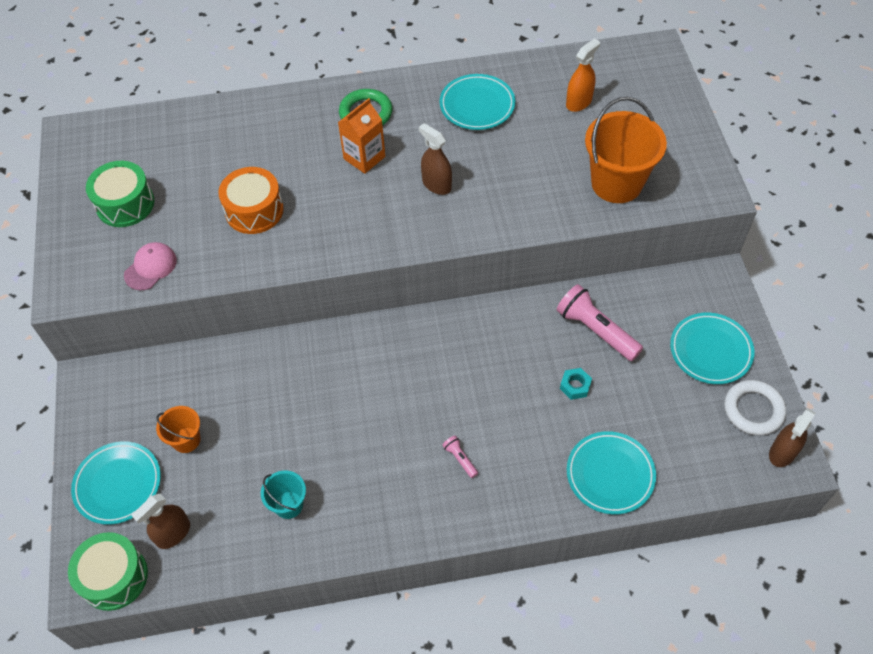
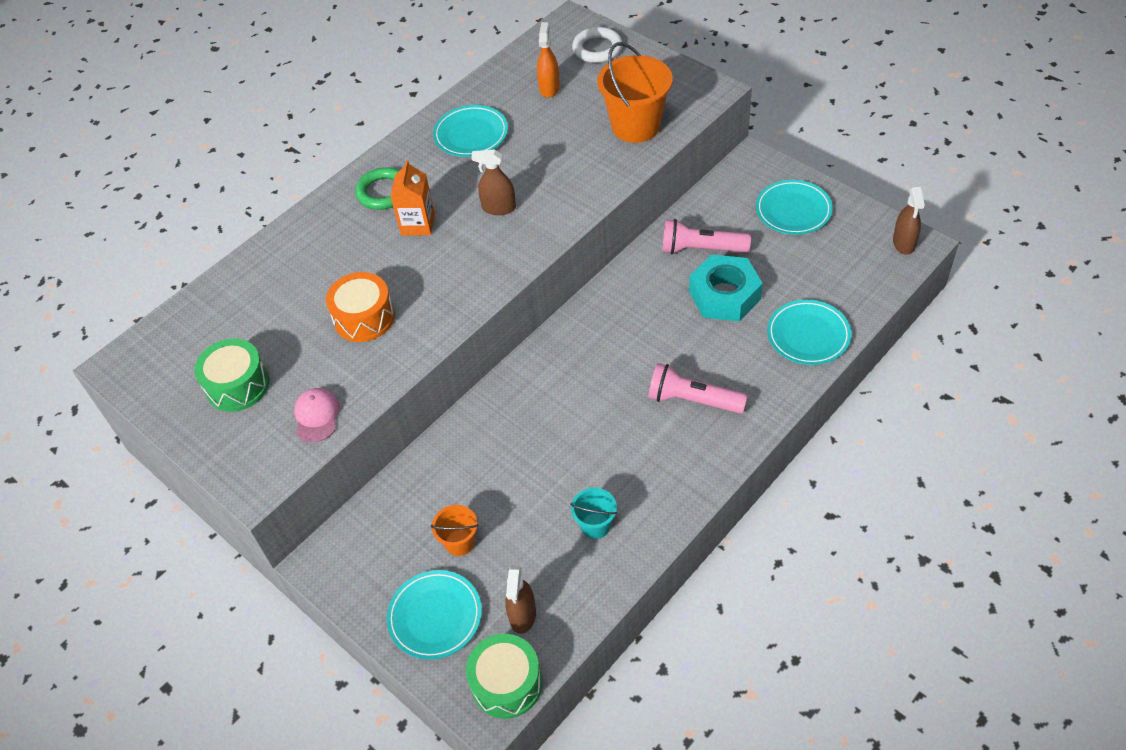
camera: 35 degrees left, 5 degrees down
(460, 459) = (693, 400): pink flashlight -> pink flashlight, size x2.19
(575, 386) = (724, 295): turquoise nut -> turquoise nut, size x2.36
(753, 410) = (859, 229): white ring -> white ring (597, 49)

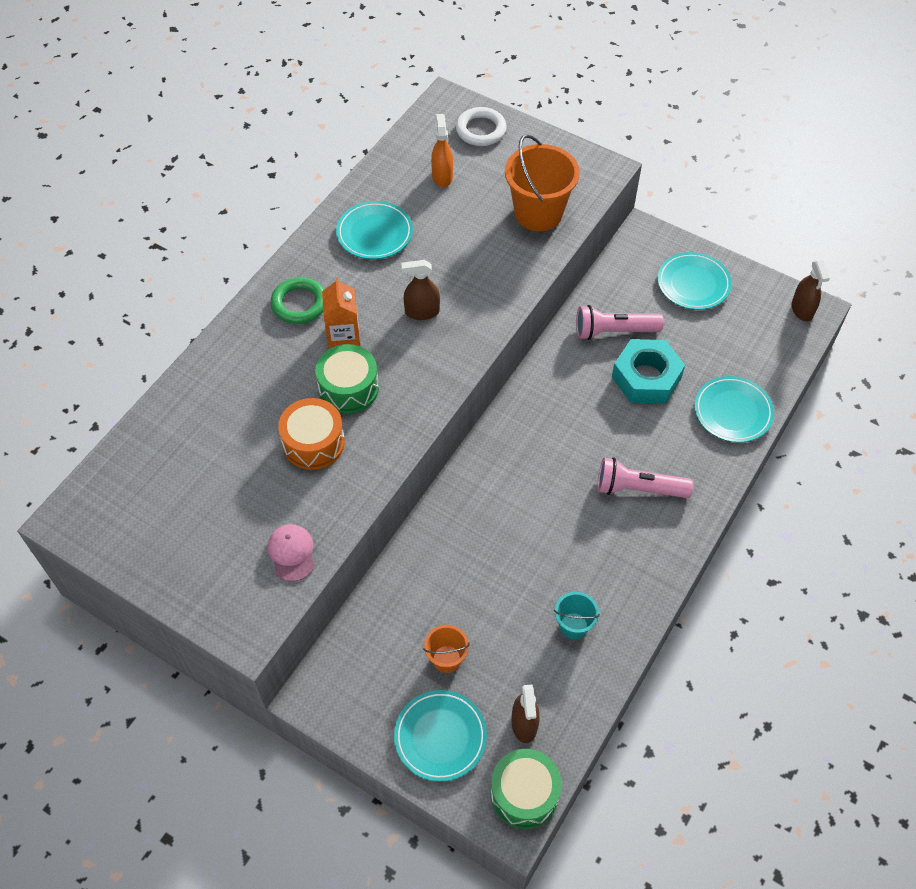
camera: 15 degrees left, 5 degrees up
(237, 385) = (200, 529): green drum -> green drum (348, 388)

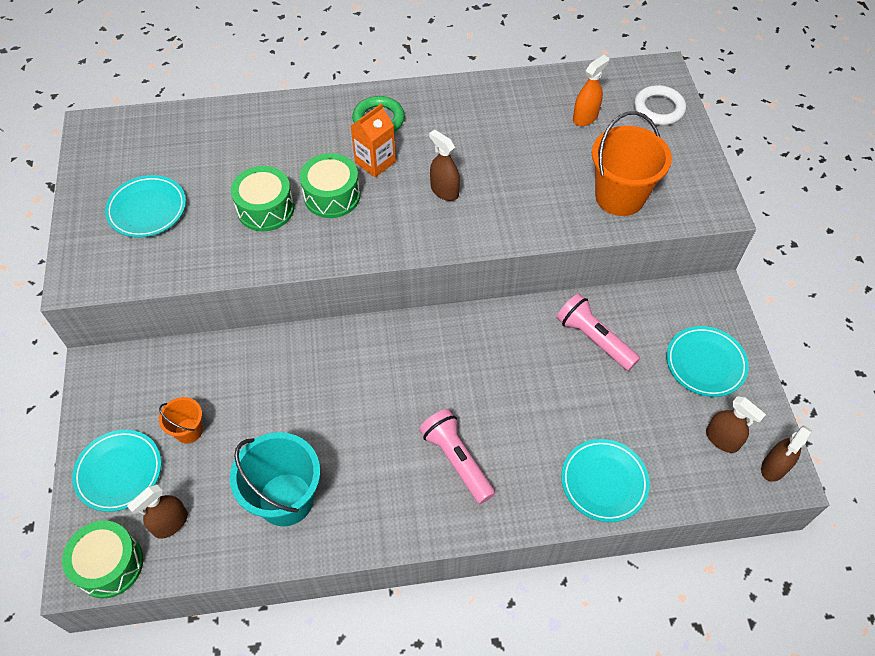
camera: 50 degrees right, 0 degrees up
(292, 553) = (161, 260): pink cap -> none
(313, 443) = (265, 209): orange drum -> green drum
(374, 233) = (486, 116): turquoise plate -> turquoise plate (147, 209)
(573, 626) = (286, 499): turquoise bucket -> turquoise bucket, size x1.94
(646, 377) = (572, 393): turquoise nut -> none
(758, 321) = (722, 439): none -> brown spray bottle

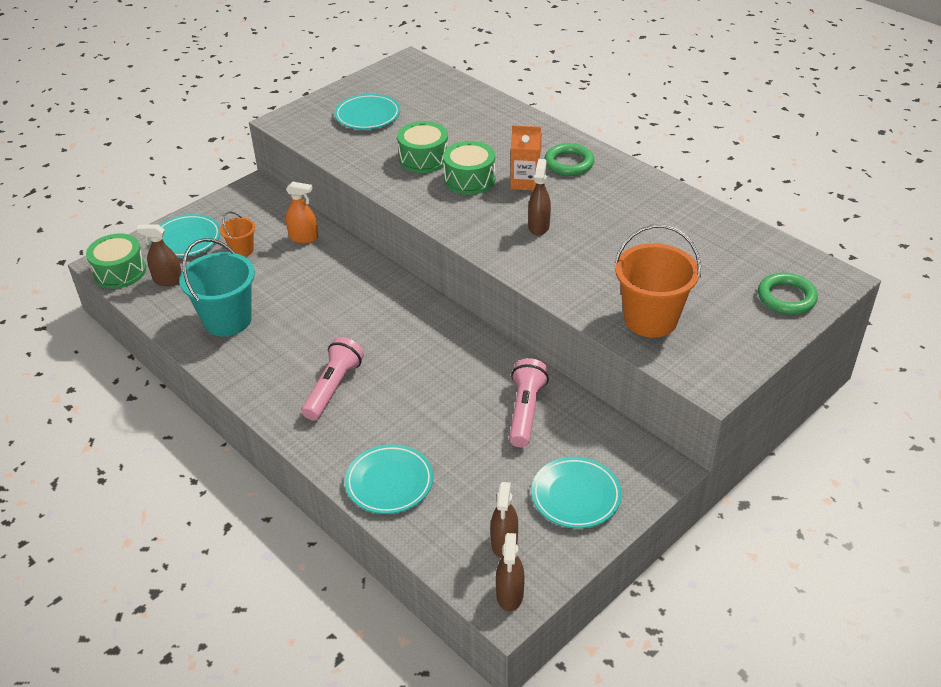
camera: 55 degrees right, 15 degrees down
(585, 117) = (715, 261): orange spray bottle -> orange spray bottle (303, 238)
(658, 109) = (786, 297): white ring -> green ring
(774, 467) = (510, 594): brown spray bottle -> brown spray bottle turned 90 degrees counterclockwise

